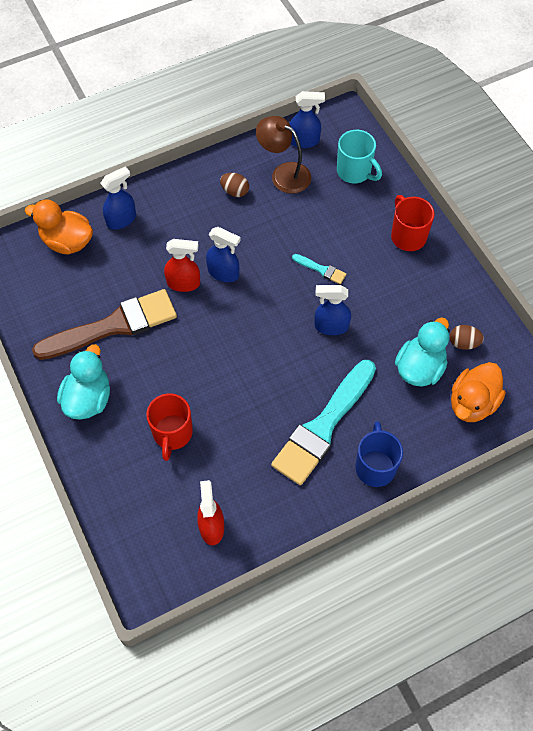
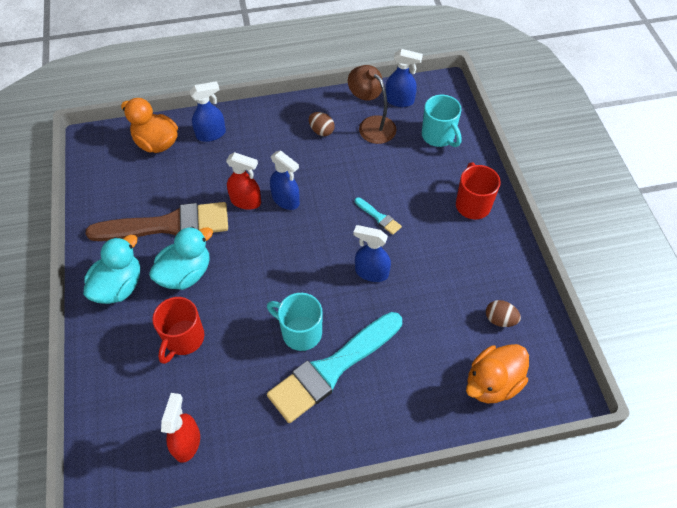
camera: 15 degrees right, 5 degrees down
(282, 400) = (300, 332): none -> turquoise mug
(375, 466) = (372, 423): blue mug -> none
(419, 368) = (447, 334): turquoise duck -> turquoise duck (186, 273)

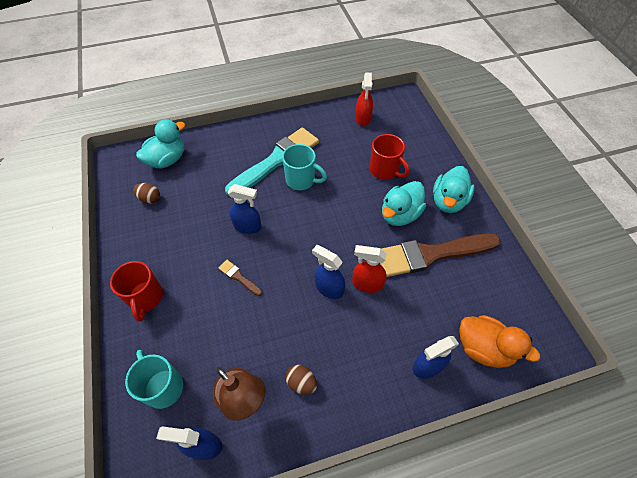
camera: 175 degrees right, 0 degrees up
(183, 339) = (384, 170): red mug -> red mug turned 120 degrees clockwise
(379, 217) = (239, 277): turquoise brush -> brown brush
(492, 383) = (167, 160): orange duck -> turquoise duck

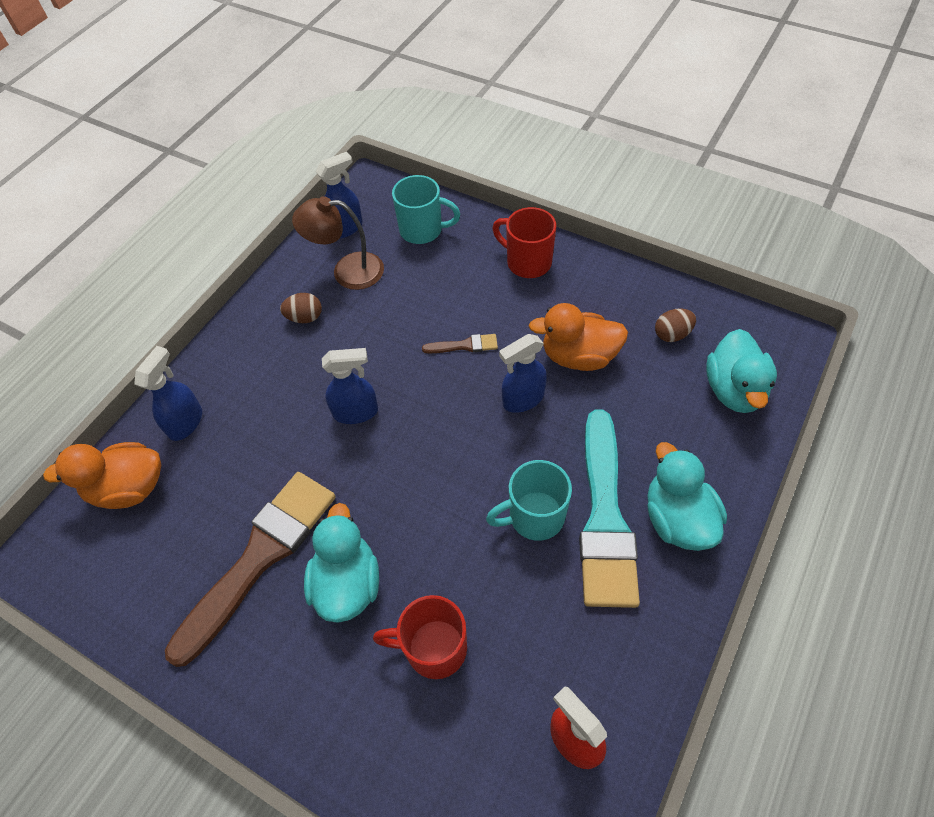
camera: 140 degrees right, 0 degrees up
(199, 224) = (578, 356): none -> orange duck
(367, 284) = (316, 451): red spray bottle -> none
(448, 201) = (289, 675): turquoise duck -> turquoise duck (677, 519)

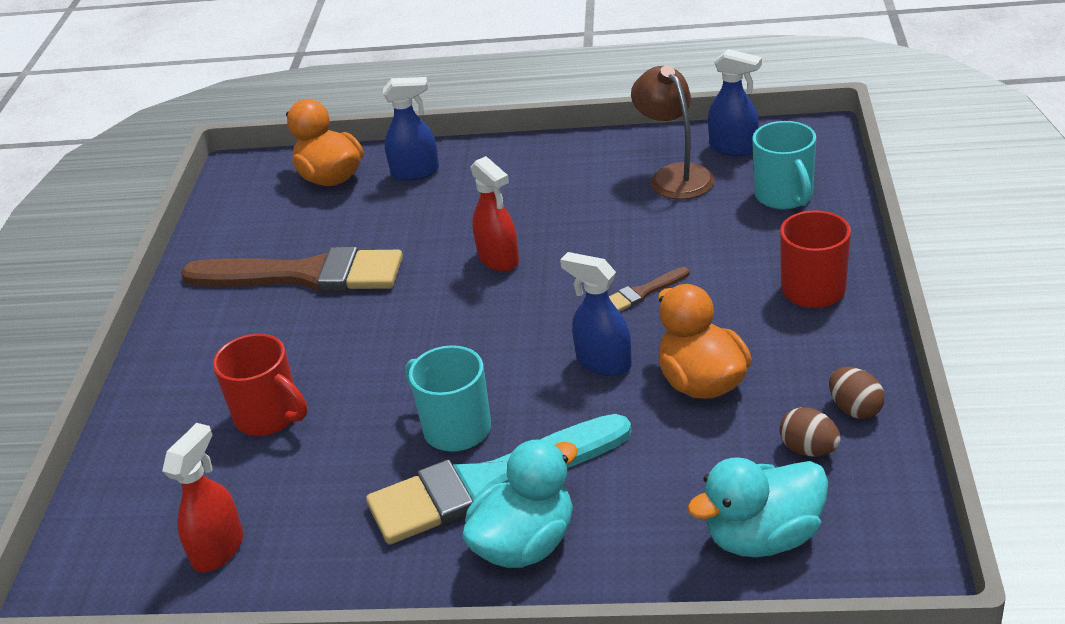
camera: 65 degrees right, 20 degrees down
(305, 317) = (589, 178): brown egg -> brown egg (855, 409)
(347, 583) = (307, 336): turquoise duck -> none
(356, 412) = (499, 259): blue spray bottle -> red spray bottle
(434, 648) = (269, 417): red mug -> red mug turned 150 degrees clockwise
(464, 345) = (643, 292): brown brush -> brown brush turned 90 degrees clockwise

